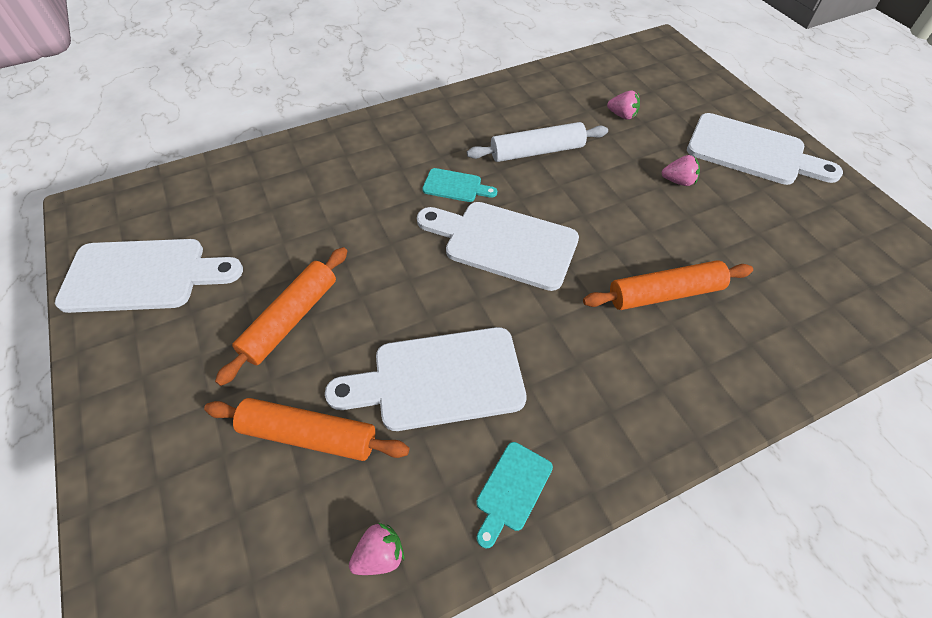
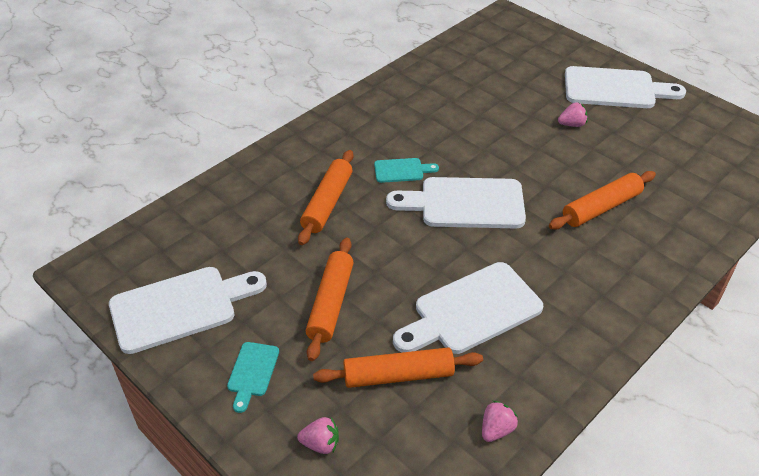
camera: 20 degrees left, 10 degrees down
(357, 202) = (327, 203): none -> orange rolling pin
(512, 490) = (563, 363): turquoise cutting board -> turquoise cutting board (252, 372)
(537, 151) = (452, 127): white rolling pin -> none
(622, 115) = (504, 83): pink strawberry -> pink strawberry (321, 444)

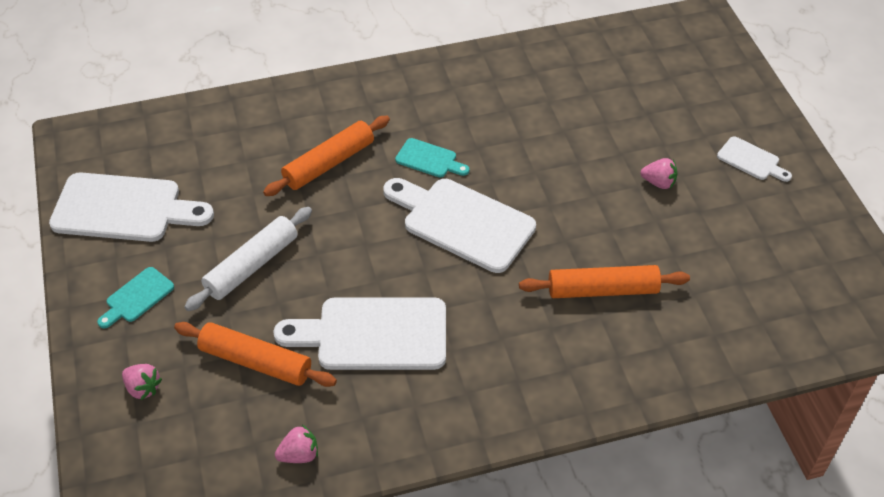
camera: 30 degrees right, 5 degrees up
(331, 304) = (252, 266): orange rolling pin -> white rolling pin
(615, 89) = (751, 160): white cutting board -> white cutting board, size x0.49

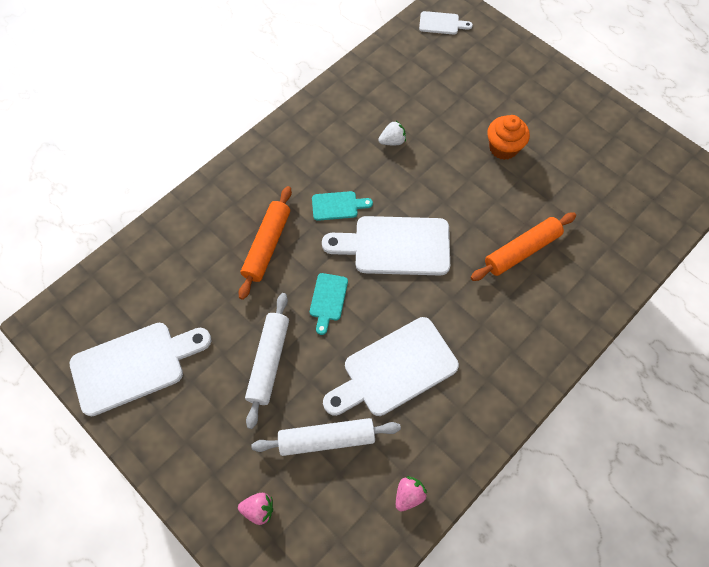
camera: 30 degrees left, 15 degrees up
(137, 297) = (199, 436): turquoise cutting board -> turquoise cutting board (328, 300)
(255, 362) = (326, 439): orange rolling pin -> white rolling pin
(535, 125) = (392, 141): none -> white strawberry
(658, 183) = (503, 148): pink strawberry -> orange cupcake
(751, 160) = (549, 101): white cutting board -> white cutting board (441, 23)

